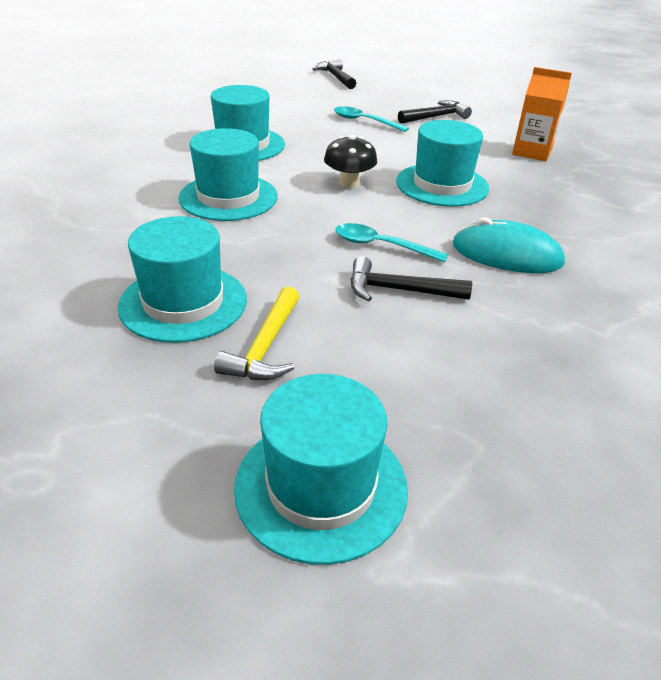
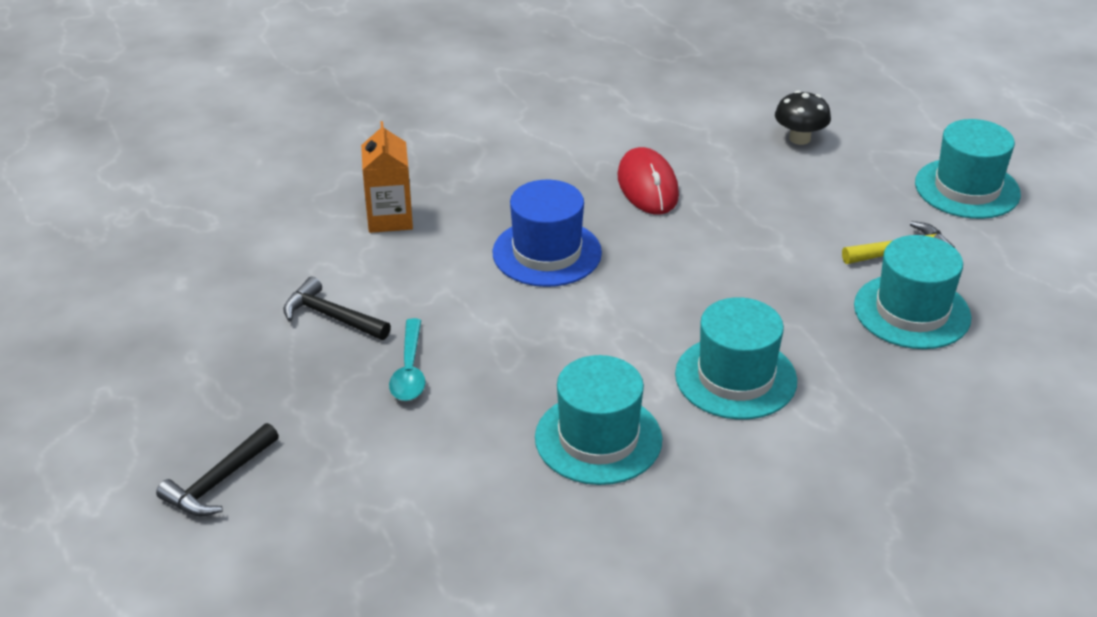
camera: 120 degrees left, 0 degrees up
(349, 183) = (610, 312): black mushroom -> black mushroom (799, 138)
(381, 246) = (710, 249): turquoise spoon -> none
(399, 290) = (764, 220): black hammer -> none
(442, 185) = (547, 253): turquoise hat -> blue hat
(506, 254) = (647, 186): turquoise mouse -> red mouse

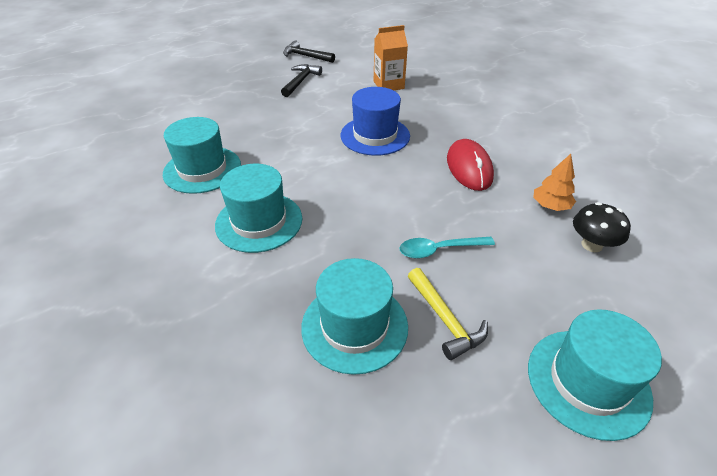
camera: 80 degrees right, 5 degrees up
(219, 481) = (185, 74): black hammer -> black hammer (306, 56)
(409, 370) = (261, 106): turquoise spoon -> turquoise spoon (439, 250)
(647, 186) = (469, 168): red mouse -> red mouse turned 75 degrees counterclockwise
(733, 146) = (550, 206): none -> orange tree

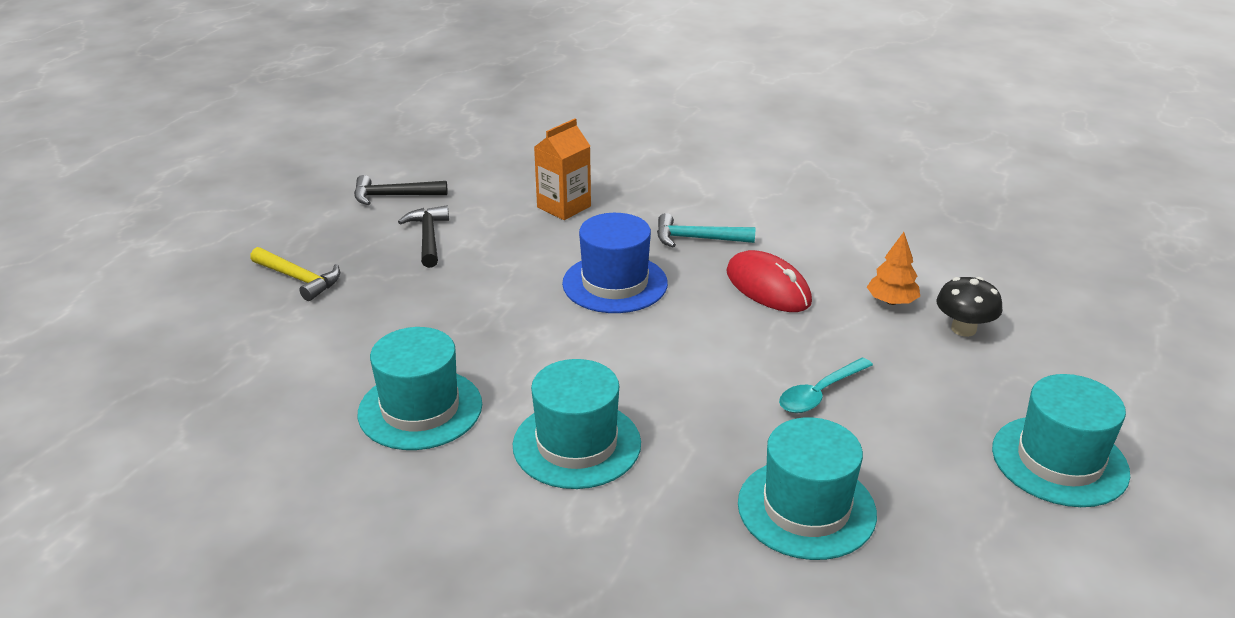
camera: 30 degrees left, 10 degrees down
(445, 319) = (889, 461): yellow hammer -> yellow hammer (299, 279)
(451, 125) = (697, 239): none -> turquoise hammer

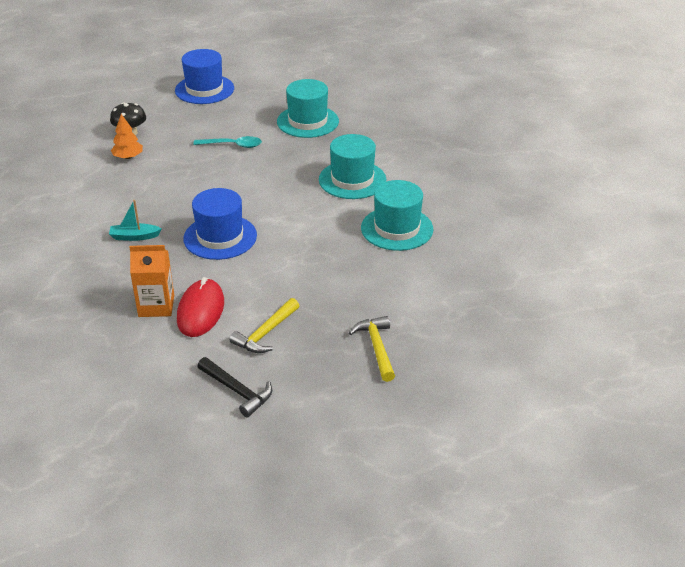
camera: 135 degrees left, 5 degrees up
(428, 238) = (266, 333): black hammer -> yellow hammer
(697, 239) = (134, 237): turquoise hammer -> turquoise boat
(768, 287) = (159, 193): red mouse -> red mouse (201, 311)
(1059, 461) = (204, 89): turquoise hat -> blue hat

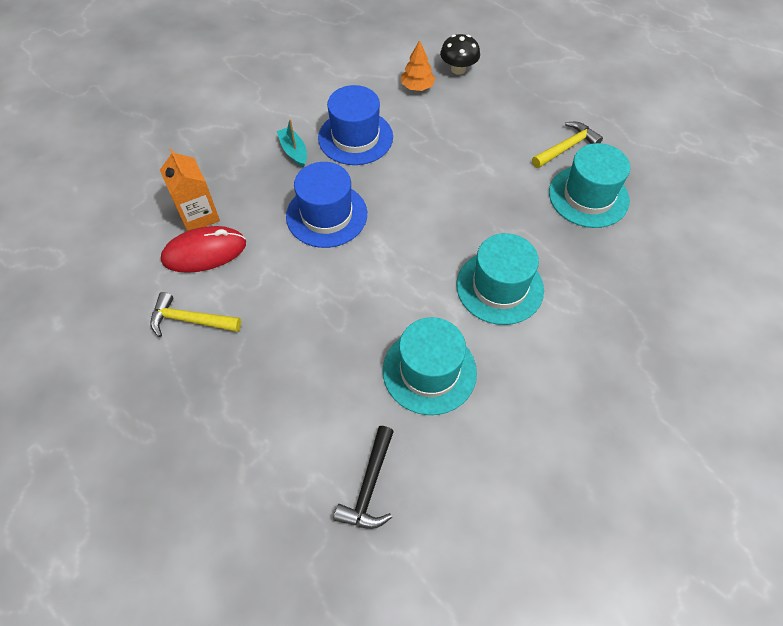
camera: 65 degrees right, 20 degrees up
(204, 89) = (580, 84): blue hat -> blue hat (355, 137)
(232, 145) = (493, 153): turquoise spoon -> none
(237, 391) = (98, 333): black hammer -> black hammer (369, 486)
(376, 348) = (202, 434): yellow hammer -> yellow hammer (566, 147)

